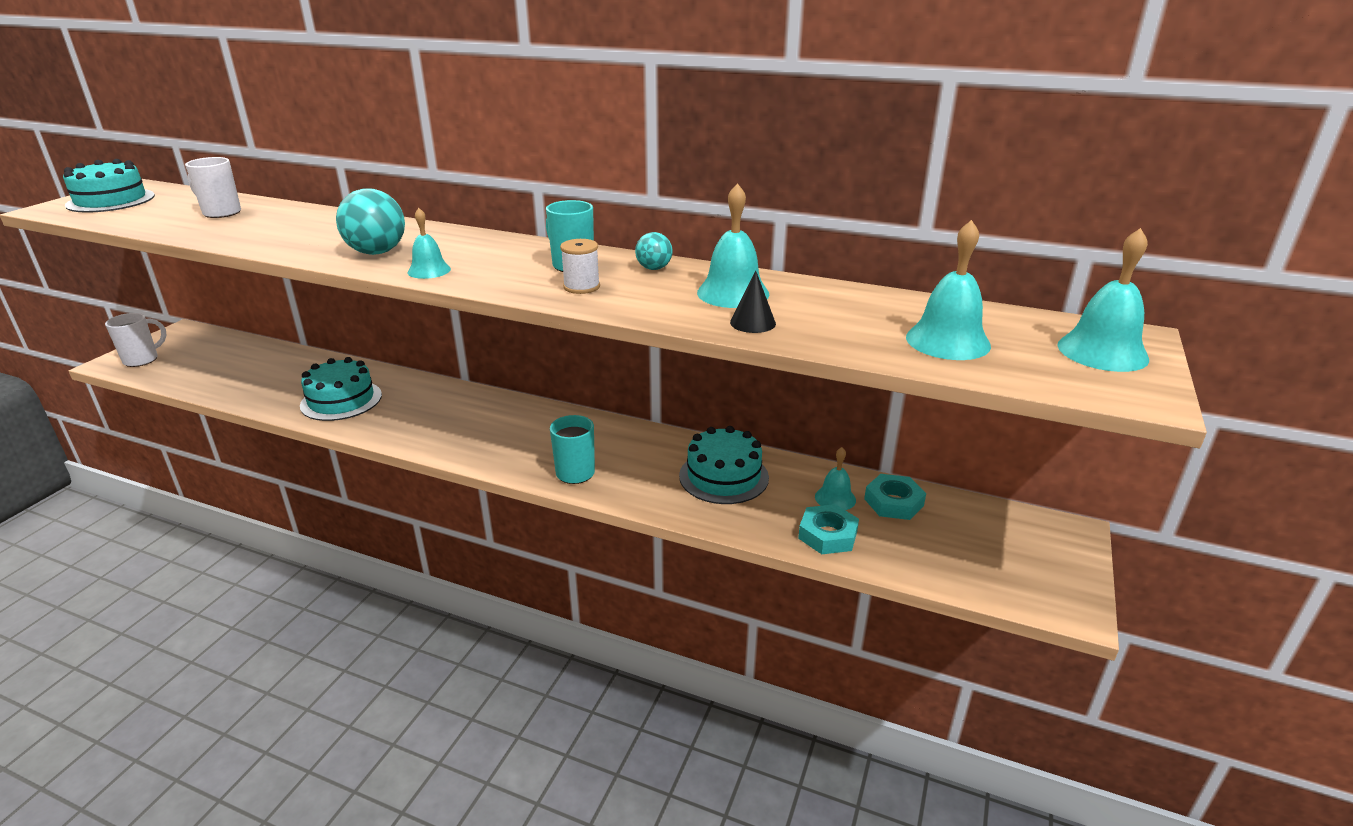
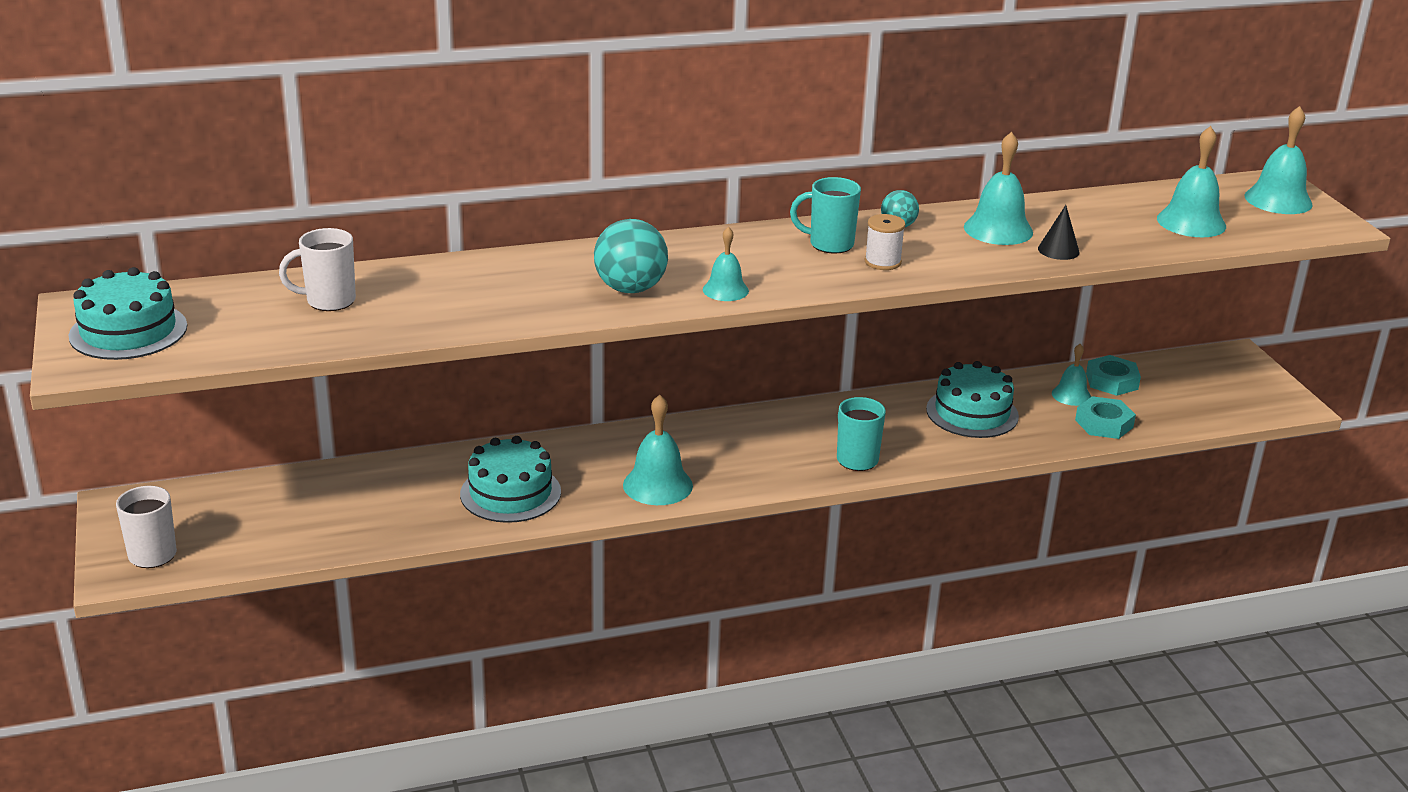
camera: 40 degrees left, 0 degrees up
(423, 432) = (657, 485): none -> turquoise bell

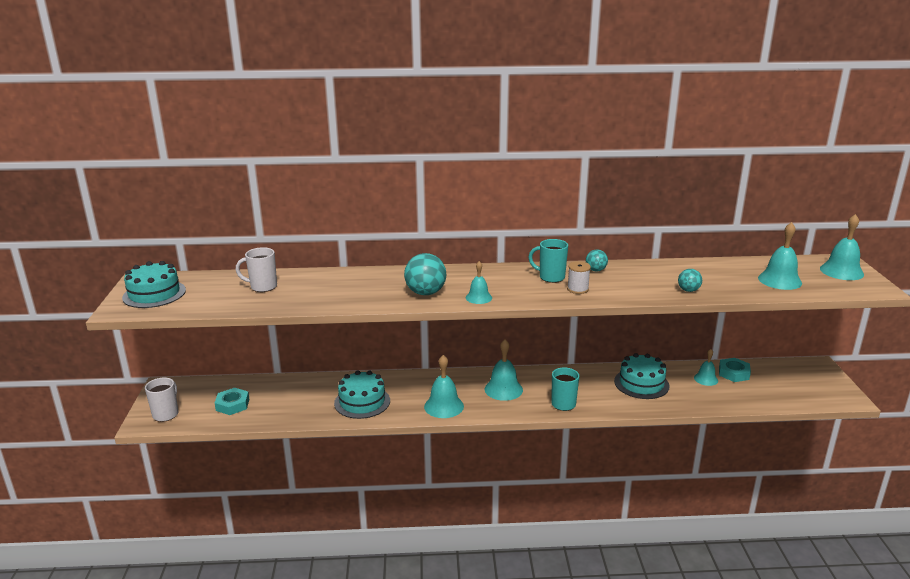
camera: 15 degrees right, 5 degrees down
(998, 229) = (655, 276): turquoise bell -> turquoise bell (503, 389)
(1058, 250) = (688, 290): black cone -> turquoise ball
(1104, 424) = (721, 398): turquoise nut -> turquoise nut (232, 405)

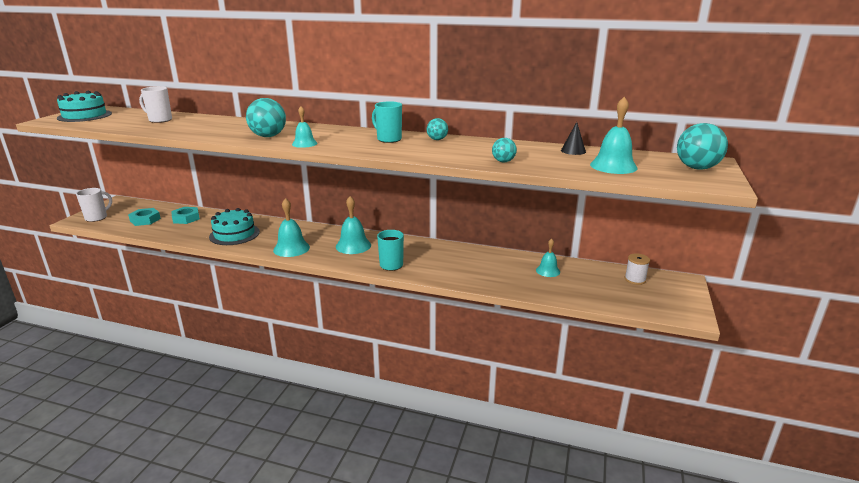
camera: 20 degrees right, 0 degrees up
(577, 289) = (398, 149): white spool -> white spool (635, 279)
(641, 383) = (480, 263): turquoise cake -> none
(728, 266) = (573, 151): none -> black cone
(733, 373) = (582, 271): turquoise nut -> turquoise nut (186, 218)
(841, 271) = (697, 168): turquoise bell -> turquoise ball

